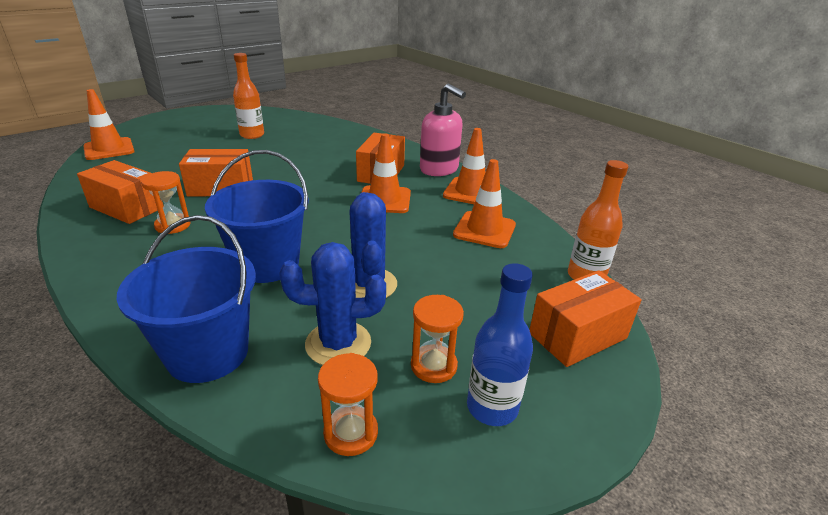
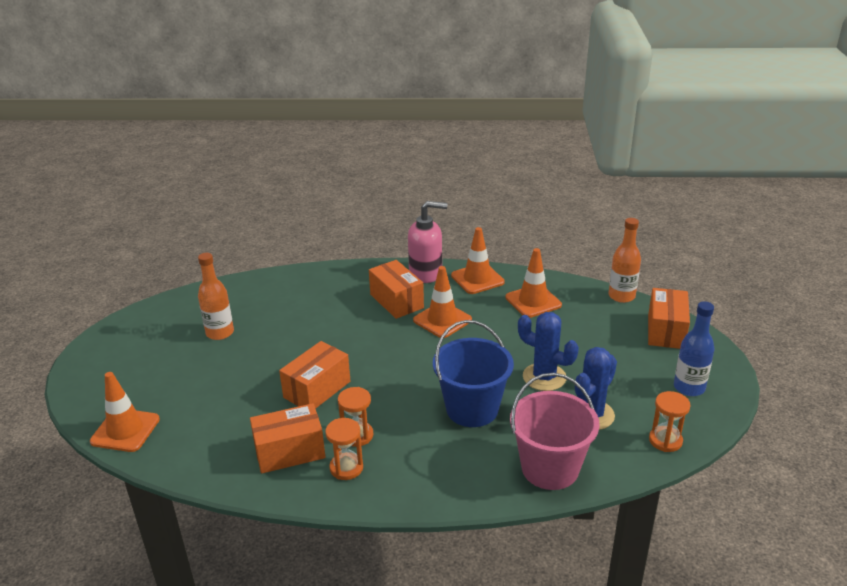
camera: 45 degrees left, 0 degrees up
(208, 353) = (550, 468): blue bucket -> pink bucket
(433, 366) = (642, 390): orange hourglass -> orange hourglass (346, 468)

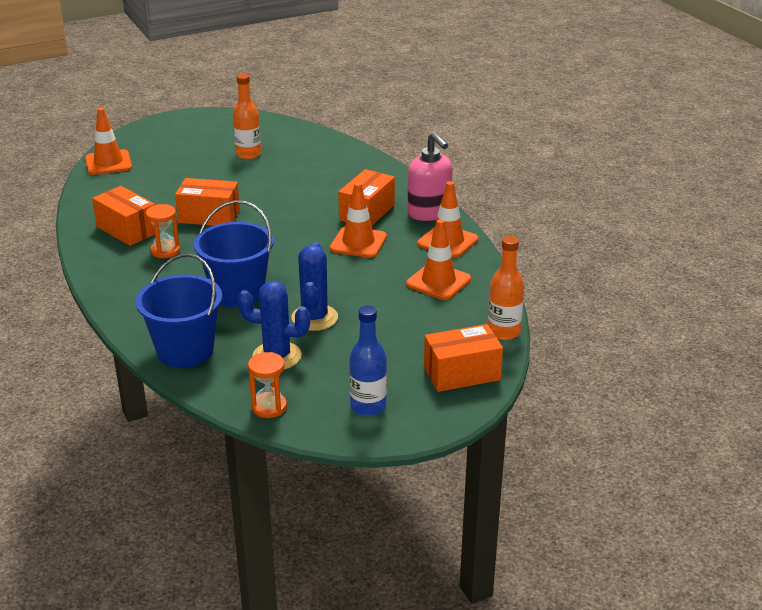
camera: 60 degrees right, 0 degrees up
(346, 468) = (124, 258): orange hourglass -> none
(550, 468) = (185, 351): pink bucket -> blue bucket

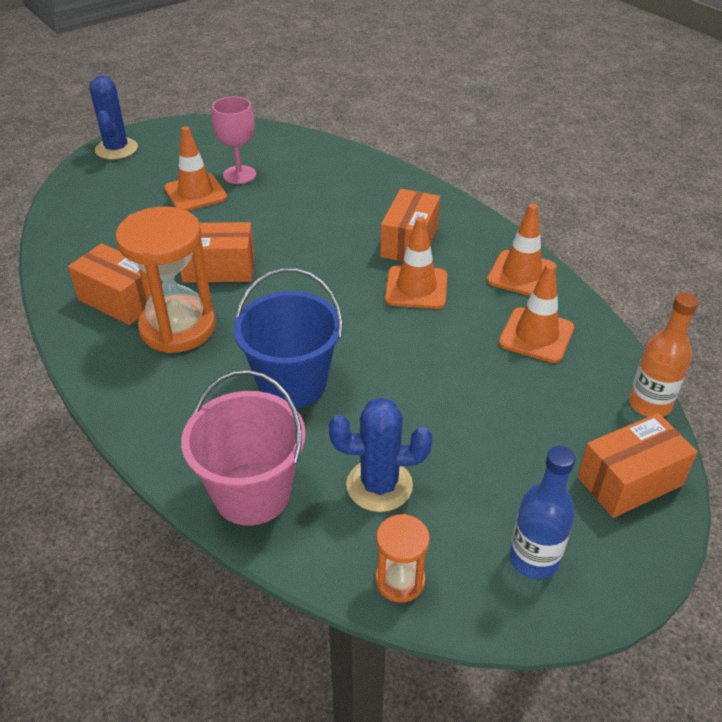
camera: 10 degrees left, 10 degrees up
(108, 163) = (71, 203): orange traffic cone -> orange traffic cone (195, 193)
(165, 251) = (178, 327): orange hourglass -> orange hourglass, size x2.01
(185, 351) = (252, 493): blue bucket -> pink bucket
(248, 154) = (239, 175): orange bottle -> pink goblet
(314, 318) = (405, 413): blue cactus -> blue cactus (116, 149)
(429, 213) = (482, 235): pink soap dispenser -> none

